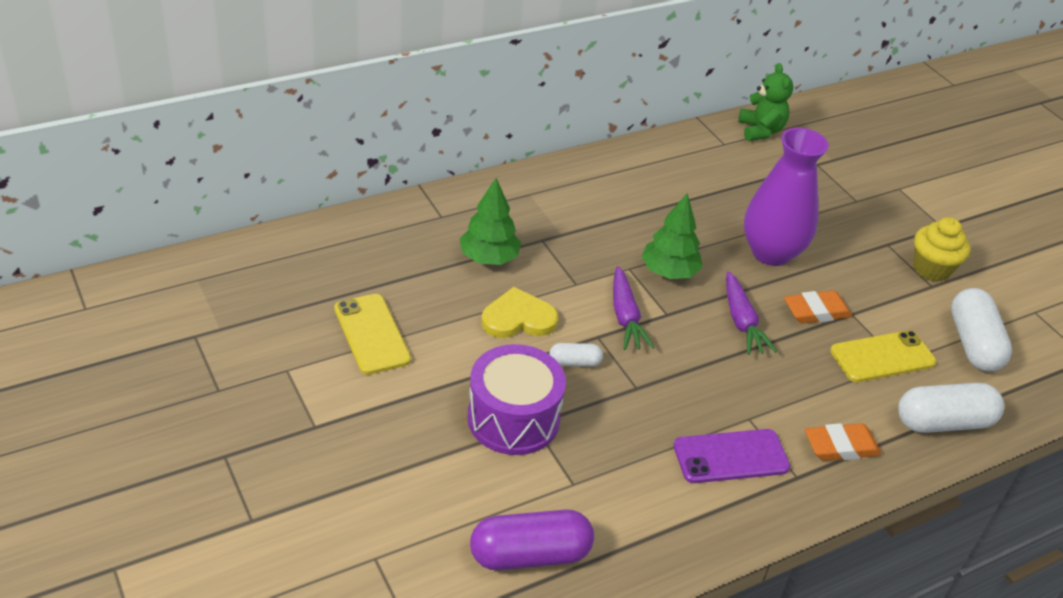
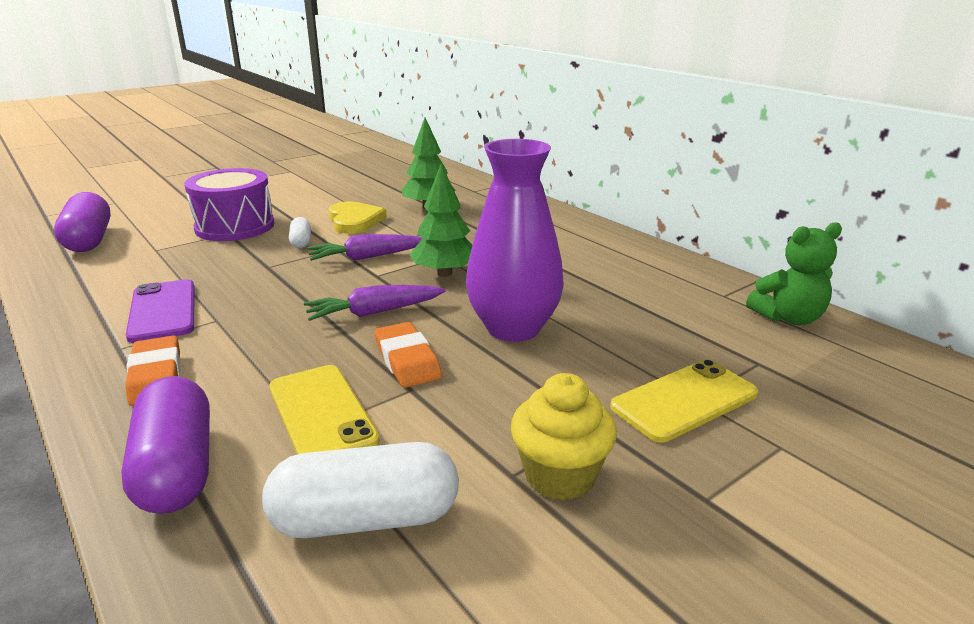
camera: 85 degrees right, 15 degrees down
(372, 334) = (328, 184): yellow phone -> yellow phone (684, 400)
(943, 422) = (177, 468): white capsule -> purple capsule

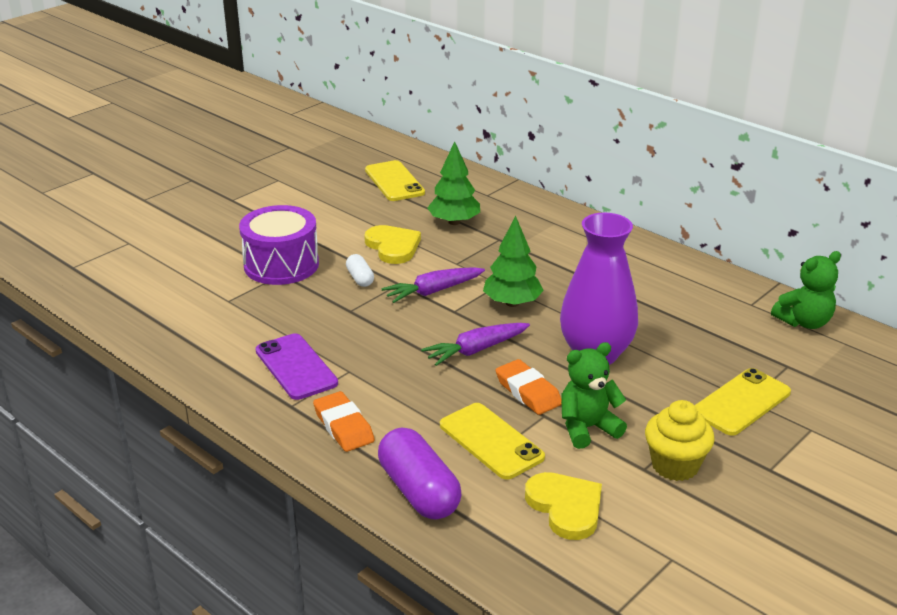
camera: 10 degrees left, 5 degrees up
(89, 240) = (152, 295): purple capsule -> none
(366, 519) = (565, 507): white capsule -> yellow heart
(393, 177) = (394, 181): none -> yellow phone
(459, 411) = (587, 428): none -> green teddy bear

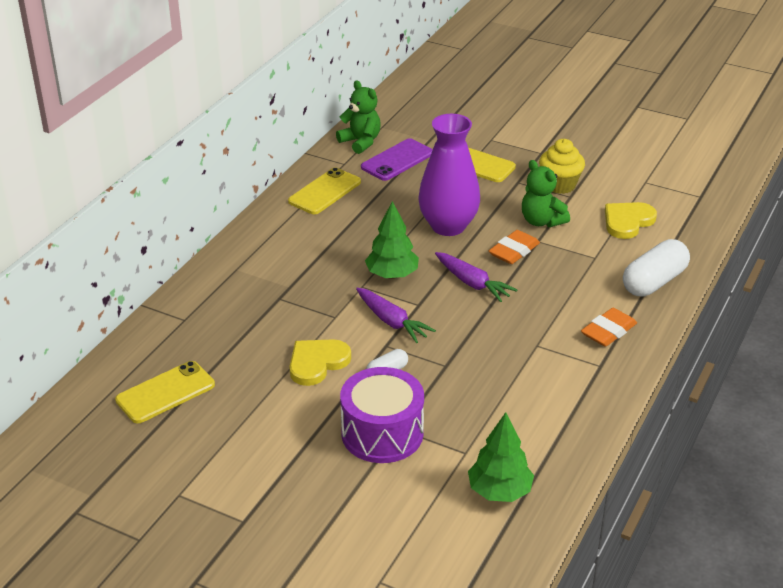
camera: 105 degrees left, 5 degrees up
(296, 367) = (548, 376): purple phone -> purple phone (397, 160)
(419, 491) = (654, 282): purple capsule -> white capsule
(454, 222) = (252, 331): green tree -> green tree (499, 491)
(491, 441) = (582, 259): yellow phone -> yellow phone (325, 192)

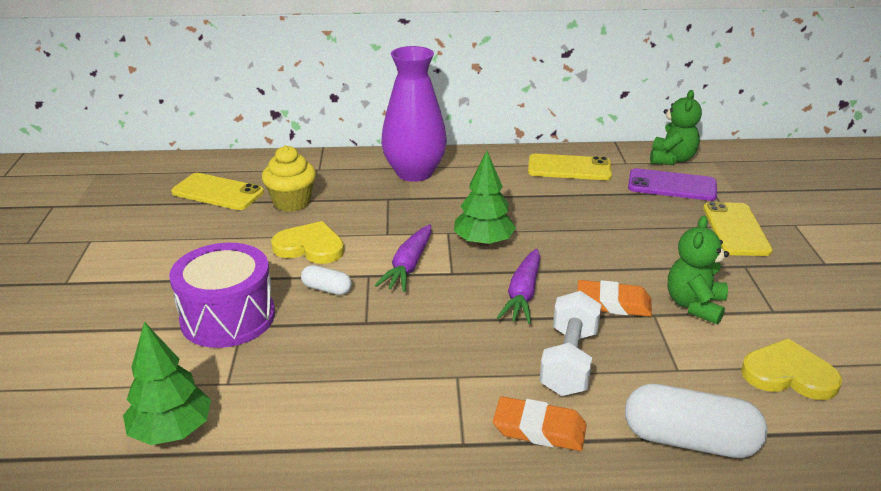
camera: 60 degrees right, 5 degrees down
(448, 226) = (603, 248): purple vase -> purple vase (414, 173)
(557, 294) = (569, 361): none -> white dumbbell
(560, 185) = (783, 296): yellow cupcake -> yellow cupcake (292, 202)

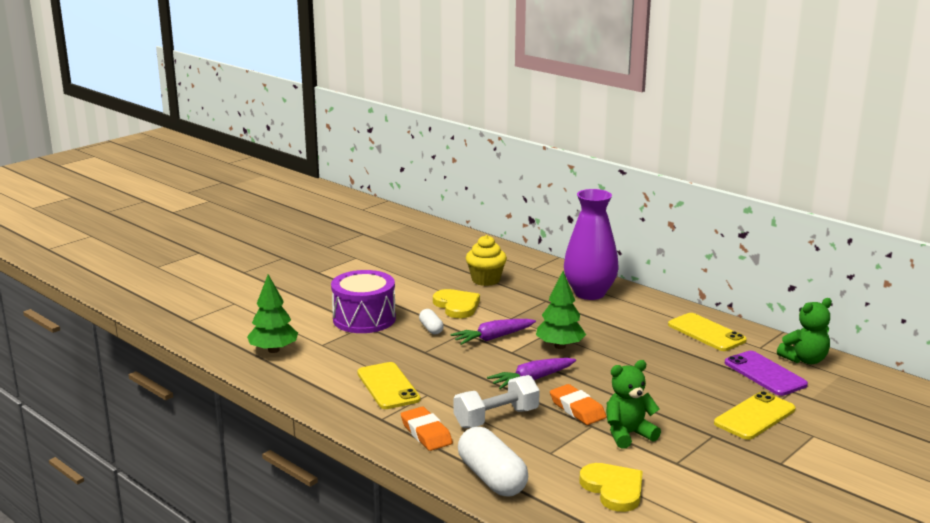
camera: 45 degrees right, 10 degrees down
(218, 192) = (454, 259): yellow phone -> yellow phone (388, 386)

